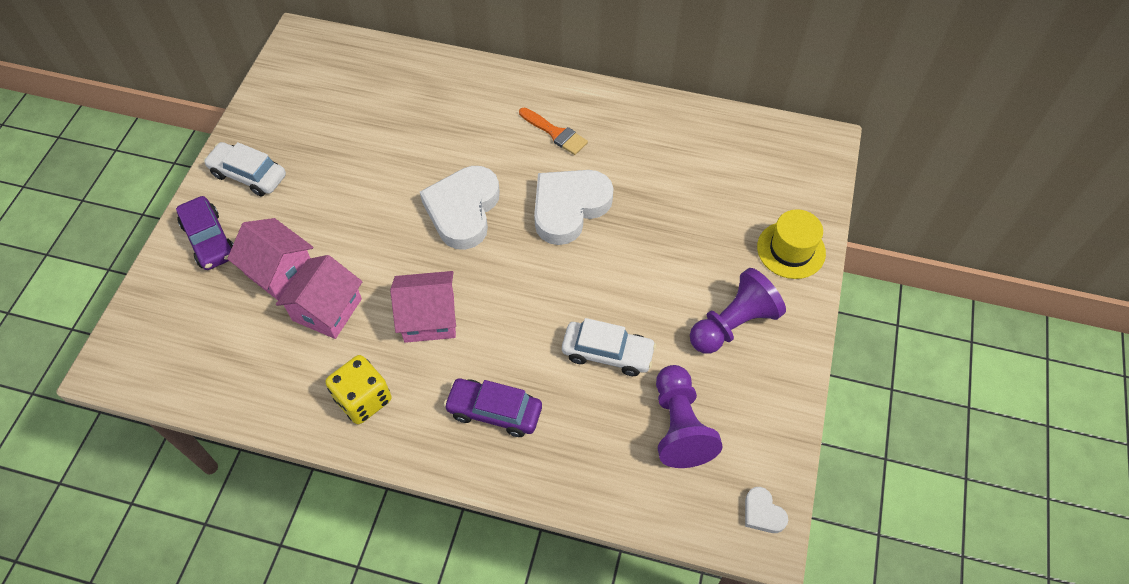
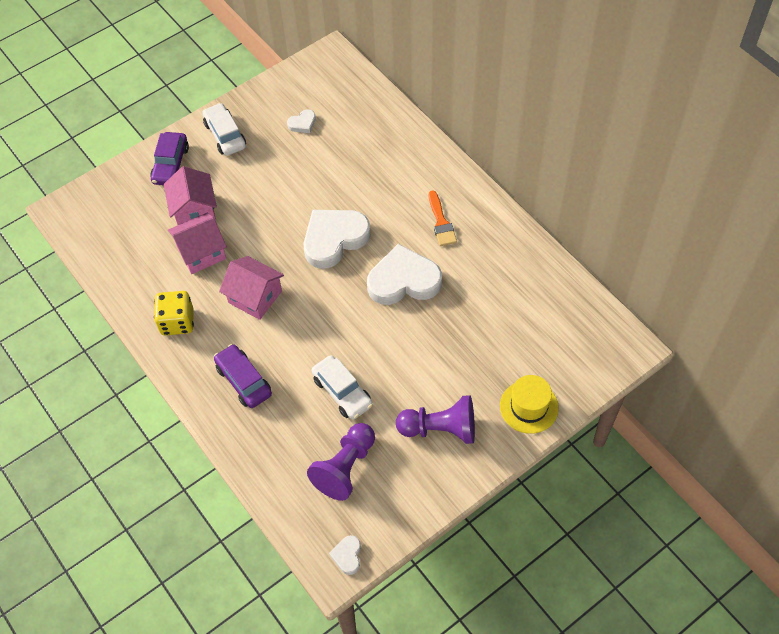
camera: 40 degrees right, 0 degrees up
(327, 118) = (302, 123): none -> white heart

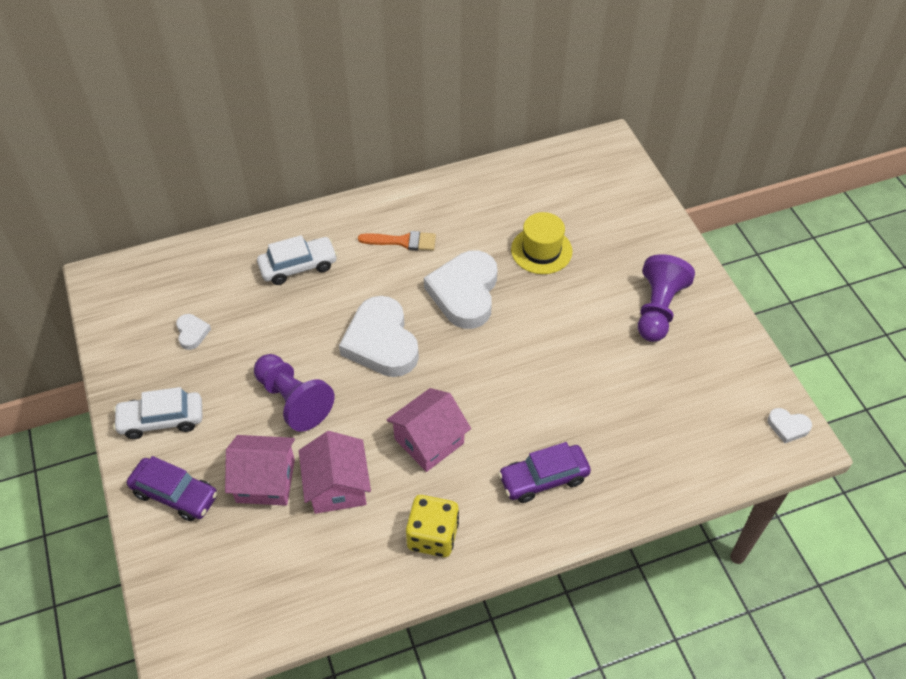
camera: 75 degrees left, 5 degrees down
(342, 392) = (588, 383): white car -> white car (298, 266)
(345, 467) = (683, 403): purple pawn -> purple pawn (293, 400)
(529, 407) = (652, 233): yellow hat -> yellow hat (541, 250)

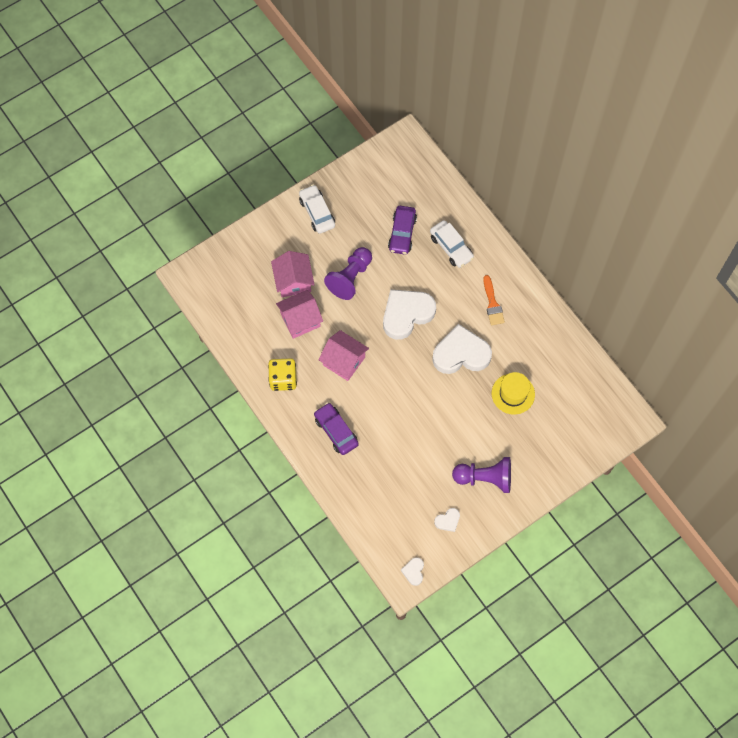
camera: 75 degrees right, 15 degrees up
(175, 494) = (273, 238): purple car -> purple car (402, 233)
(192, 333) = (381, 205): white heart -> white heart (448, 521)

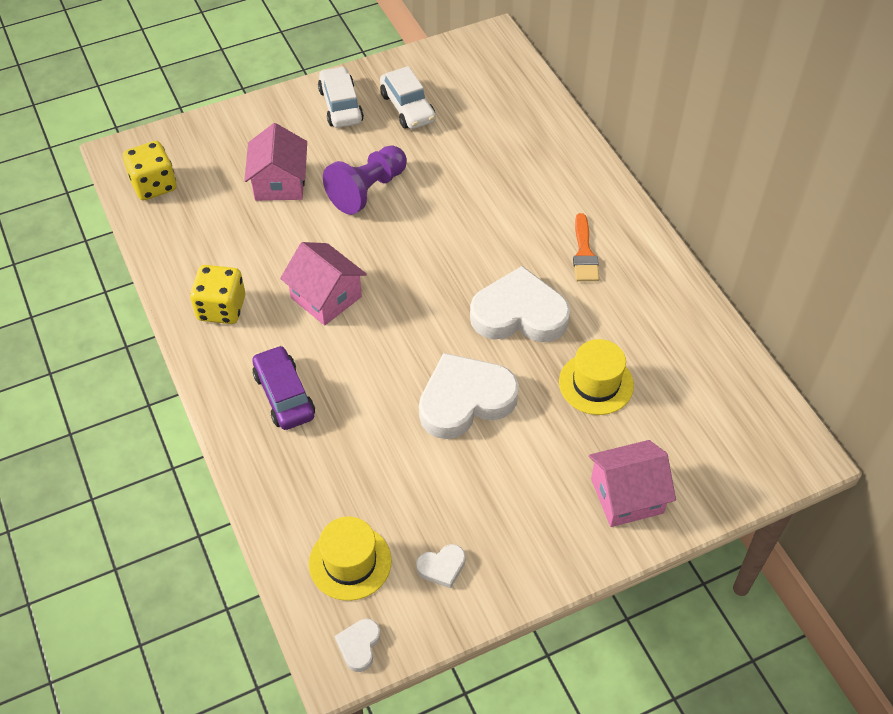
camera: 10 degrees right, 15 degrees down
(214, 295) = (154, 185): none -> yellow dice
(300, 320) = (274, 233): pink house -> pink house (626, 496)
(398, 526) = (350, 562): none -> yellow hat
(402, 233) = (461, 146): purple car -> none
(406, 314) = (443, 248): white heart -> white heart (465, 400)
(451, 247) = (533, 172): white car -> white car (407, 107)
(485, 478) = (523, 507): purple pawn -> none

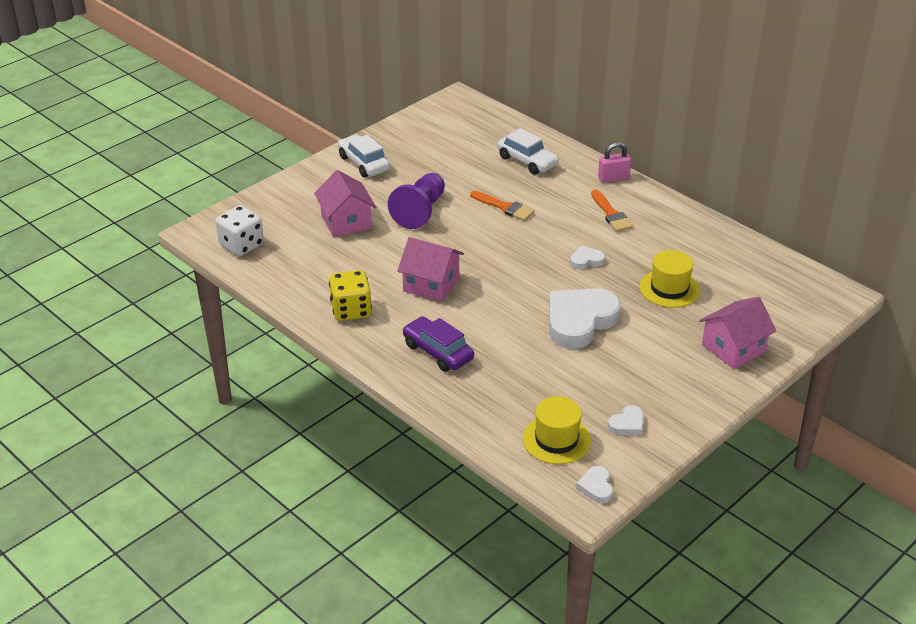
camera: 20 degrees left, 15 degrees down
(154, 185) = (241, 245): yellow dice -> white dice
(407, 107) = (418, 154): white car -> white car (527, 161)
(465, 210) = (505, 207): none -> orange brush
(519, 314) = (586, 260): white heart -> white heart, size x0.44
(614, 201) = (613, 178): none -> pink padlock

